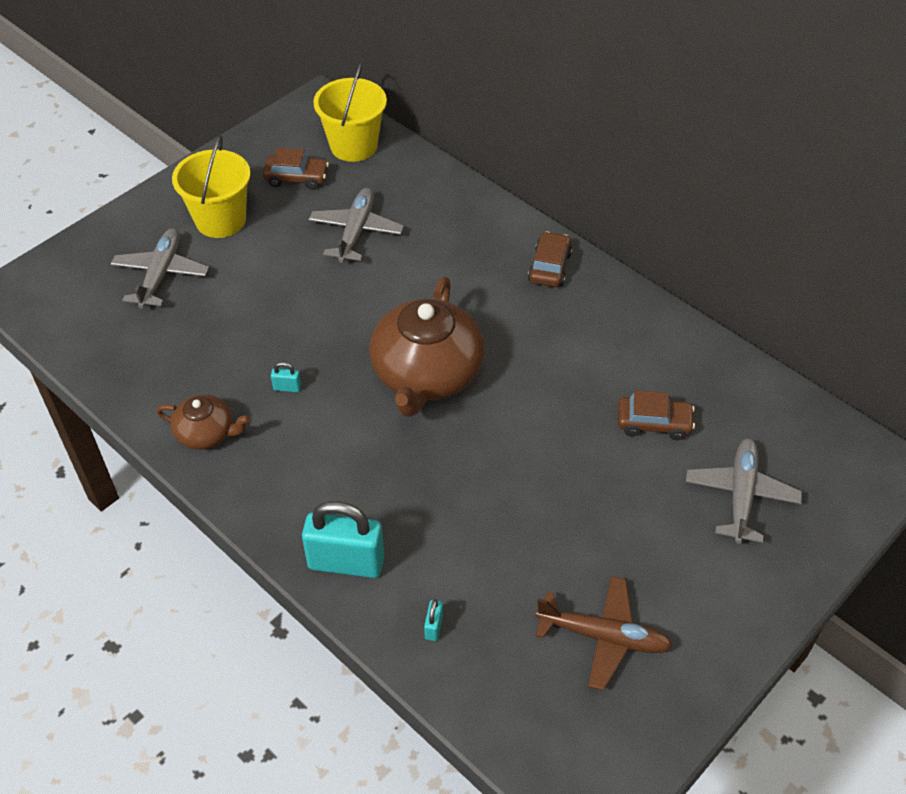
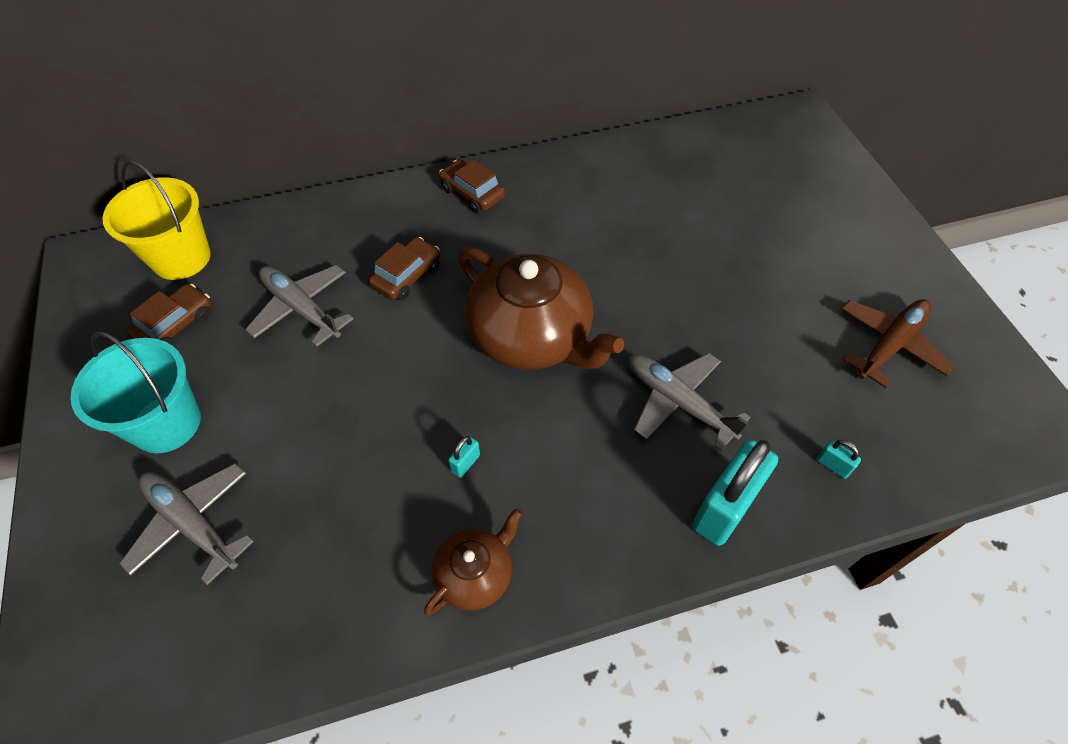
camera: 60 degrees left, 5 degrees up
(220, 220) = (166, 423): yellow bucket -> turquoise bucket
(653, 423) = (689, 211): brown car -> brown car (407, 276)
(741, 495) = (788, 197): grey plane -> grey plane (678, 402)

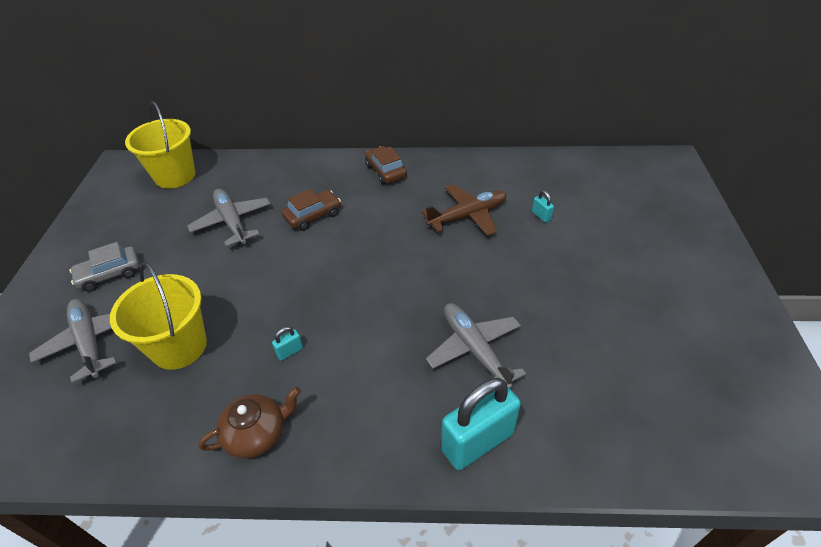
camera: 20 degrees right, 10 degrees down
(166, 423) = (110, 274): turquoise bucket -> grey car
(176, 325) = (149, 215): brown car -> none
(320, 495) = (179, 346): none -> yellow bucket
(532, 336) = (382, 275): brown teapot -> none
(832, 465) = (589, 434): turquoise padlock -> turquoise padlock (541, 216)
(889, 345) = (682, 350): brown plane -> brown plane (467, 216)

